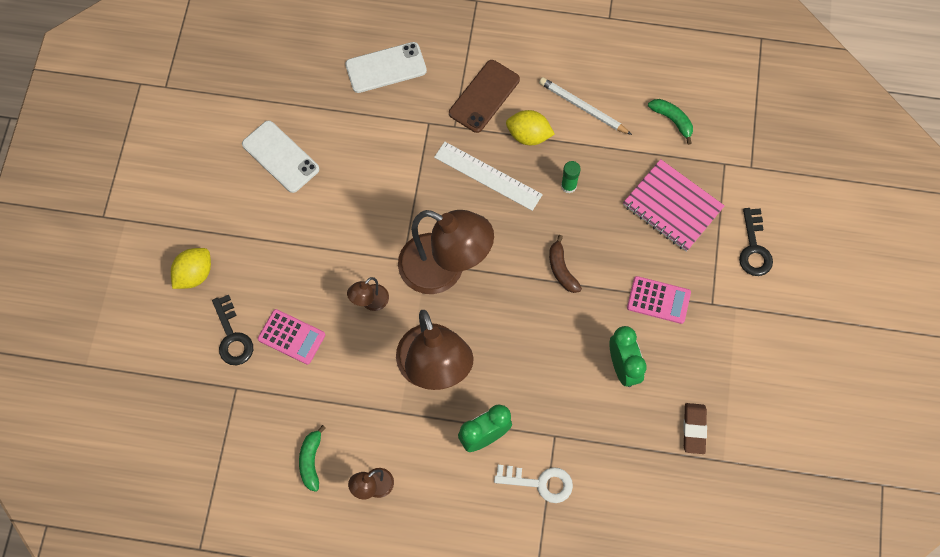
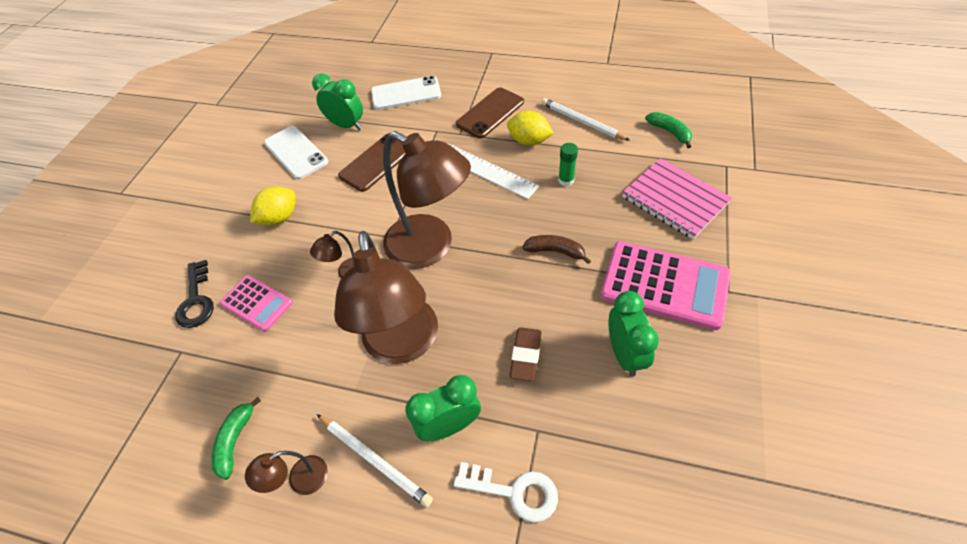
camera: 10 degrees right, 15 degrees down
(194, 274) = (182, 242): yellow lemon -> yellow lemon (280, 218)
(328, 117) = (346, 125): none -> green clock
(371, 168) = (376, 162): none -> brown phone
(428, 467) = (374, 460): none -> white pencil
(561, 269) = (555, 251): brown banana -> brown banana turned 120 degrees clockwise
(658, 300) = (664, 284): pink calculator -> pink calculator, size x1.75
(694, 429) = (720, 434): brown eraser -> brown eraser (525, 355)
(754, 248) = (769, 239): black key -> none

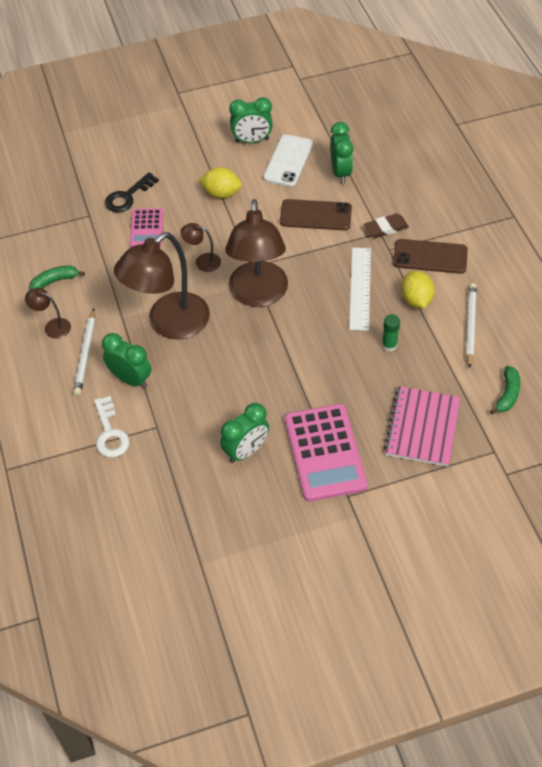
camera: 55 degrees right, 0 degrees up
(244, 166) = (252, 140): none -> green clock
(406, 93) = (408, 187): white phone -> none
(525, 355) = (206, 395): brown eraser -> brown eraser (385, 228)
(555, 251) = (309, 371): brown banana -> none

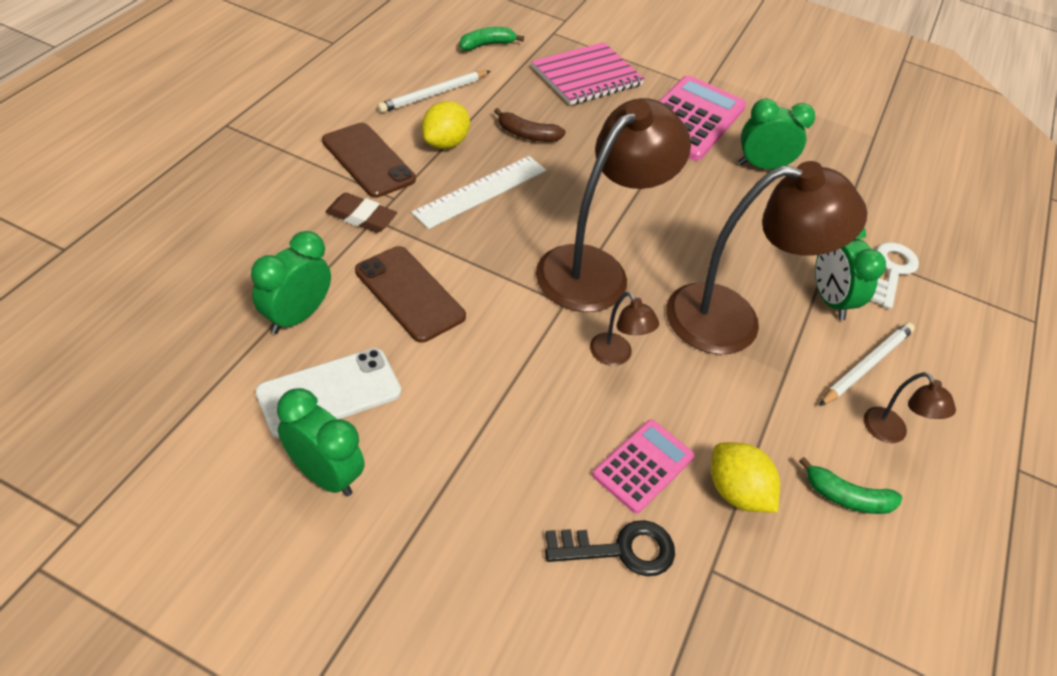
camera: 145 degrees left, 5 degrees down
(221, 193) = (480, 427): yellow lemon -> yellow lemon (736, 492)
(389, 345) = (527, 135): green glue stick -> brown banana

